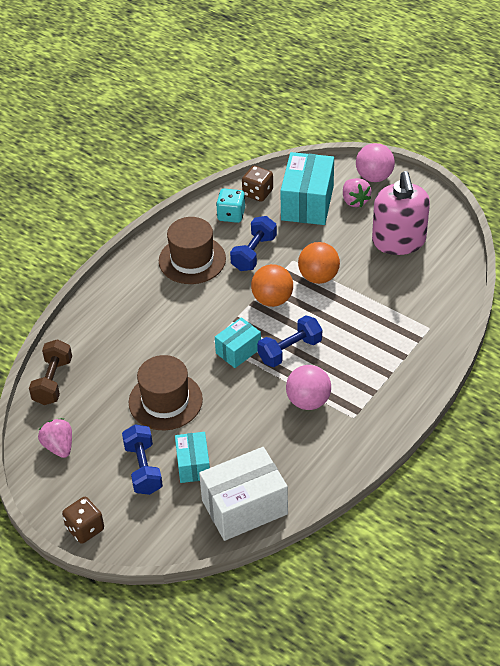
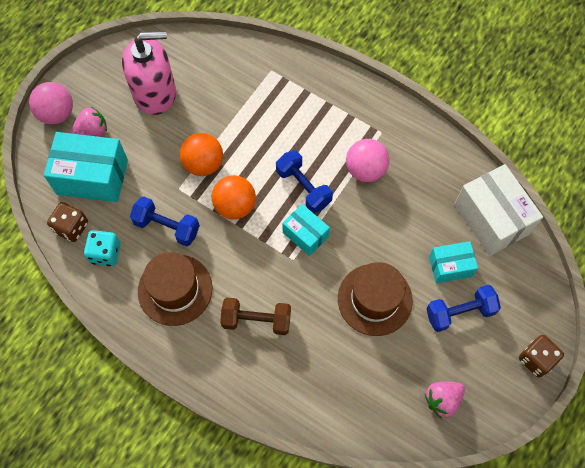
camera: 95 degrees left, 20 degrees up
(53, 381) = (356, 420): brown dumbbell -> brown dumbbell (256, 320)

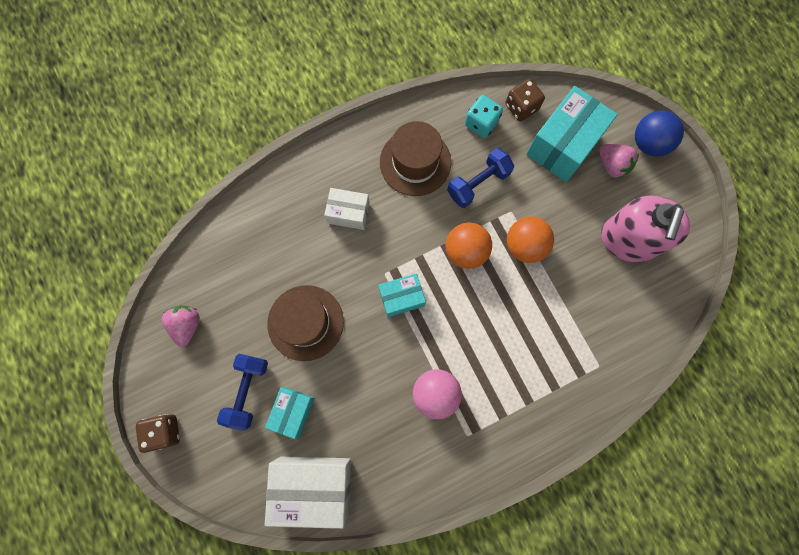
camera: 120 degrees right, 10 degrees up
(57, 114) = (648, 143): pink ball -> blue ball
(92, 132) = (612, 165): pink strawberry -> pink strawberry turned 45 degrees counterclockwise
(256, 320) = (348, 213): brown dumbbell -> white box
(303, 187) = (450, 323): blue dumbbell -> none

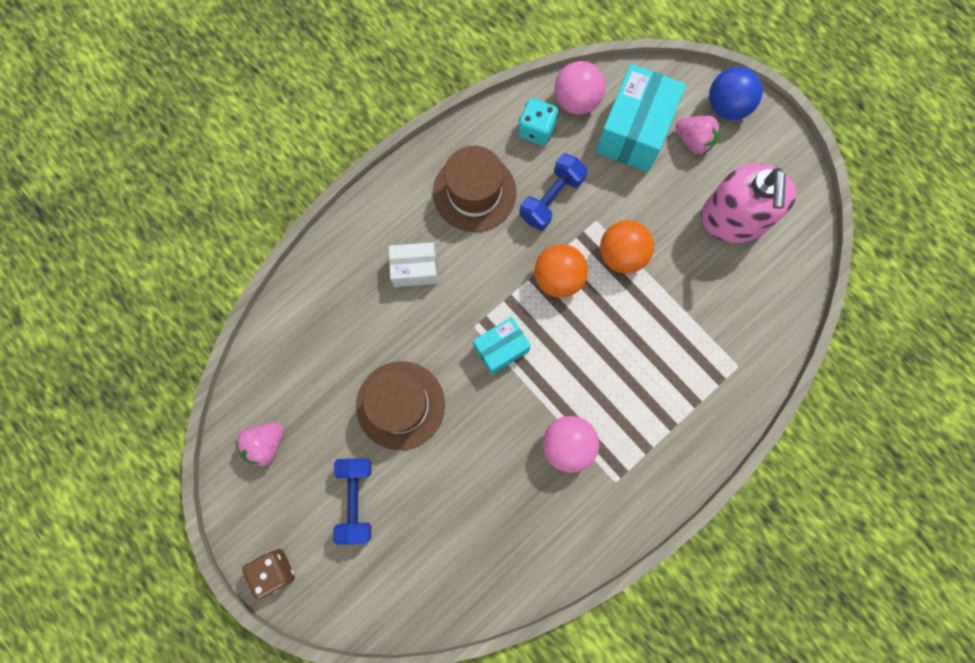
camera: 15 degrees left, 0 degrees up
(187, 325) = (265, 444): pink strawberry -> pink strawberry turned 120 degrees counterclockwise
(293, 411) = (414, 508): turquoise box -> none
(314, 485) = (460, 584): white box -> none
(521, 107) = (576, 101): brown dice -> pink ball

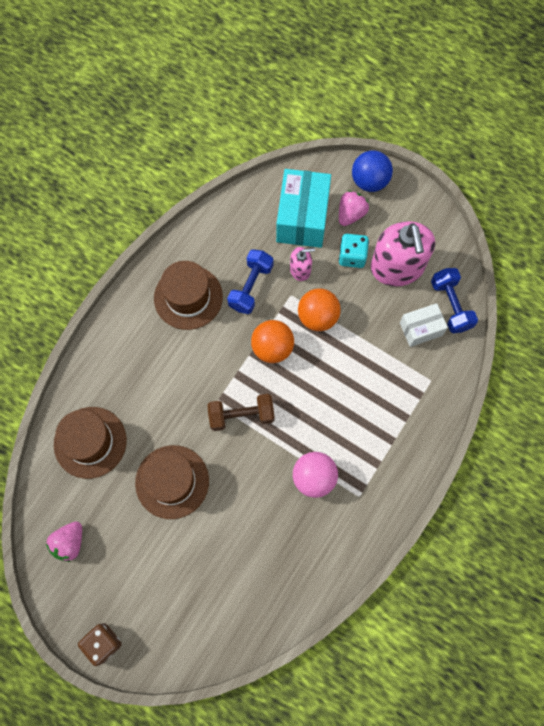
camera: 15 degrees left, 5 degrees down
(318, 334) = (90, 442): none -> brown hat
(356, 499) = (155, 567): blue dumbbell -> blue dumbbell (450, 305)
(415, 269) = (156, 370): white box -> white box (421, 329)
(501, 348) = (241, 415): turquoise box -> brown dumbbell
(536, 130) = (225, 236): turquoise dice -> turquoise dice (352, 256)
(576, 101) = (251, 205): pink ball -> none
(615, 193) = (300, 270): none -> pink soap dispenser
(693, 141) = (351, 214): pink strawberry -> pink strawberry turned 75 degrees counterclockwise

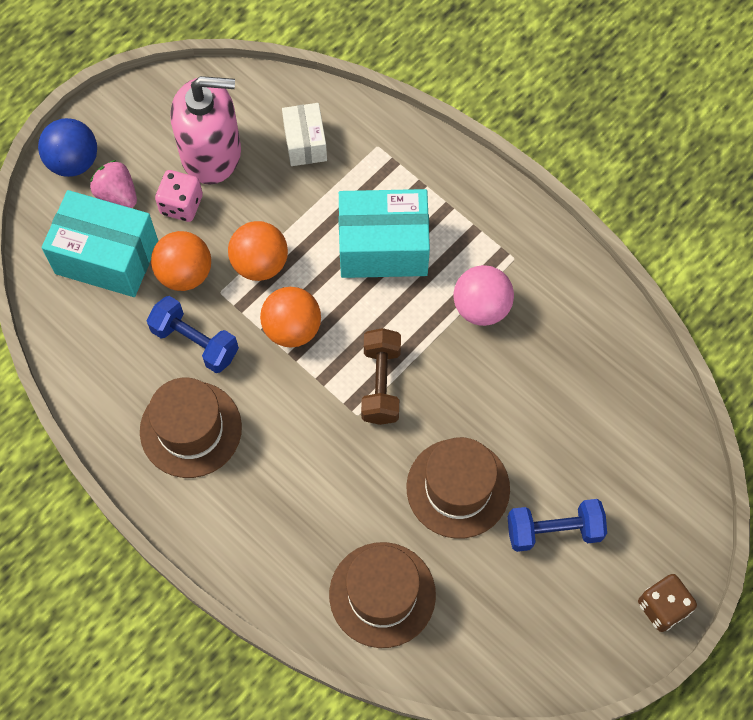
camera: 80 degrees left, 5 degrees down
(69, 543) = (522, 639): pink strawberry -> none
(300, 270) = (185, 273): pink soap dispenser -> orange ball
(348, 399) = (383, 247): none -> turquoise box
(352, 256) = (181, 205): turquoise dice -> pink dice
(450, 305) = (280, 102): blue dumbbell -> blue dumbbell (554, 531)

